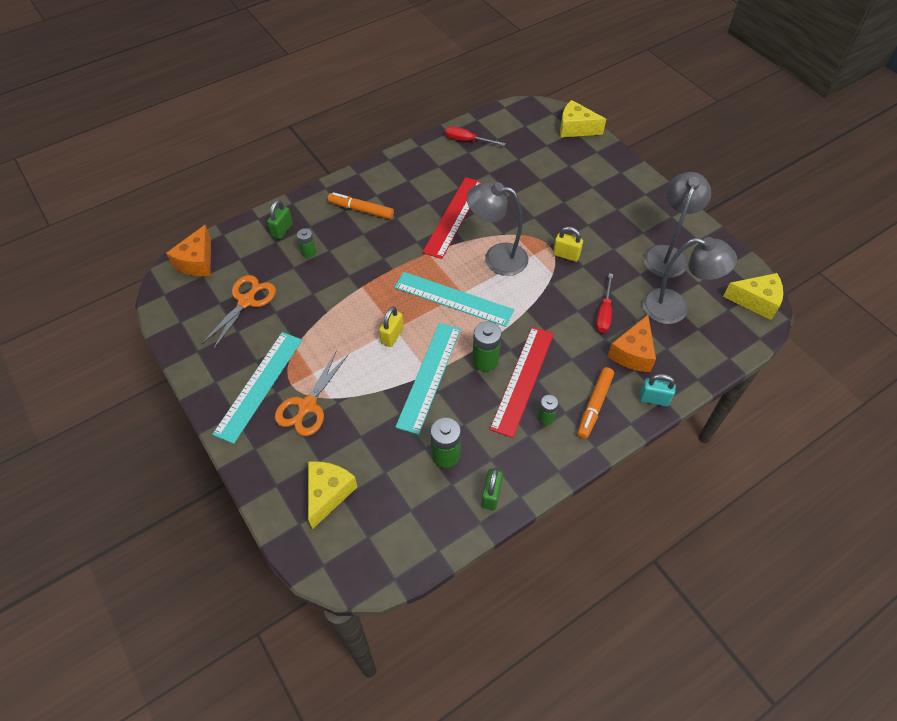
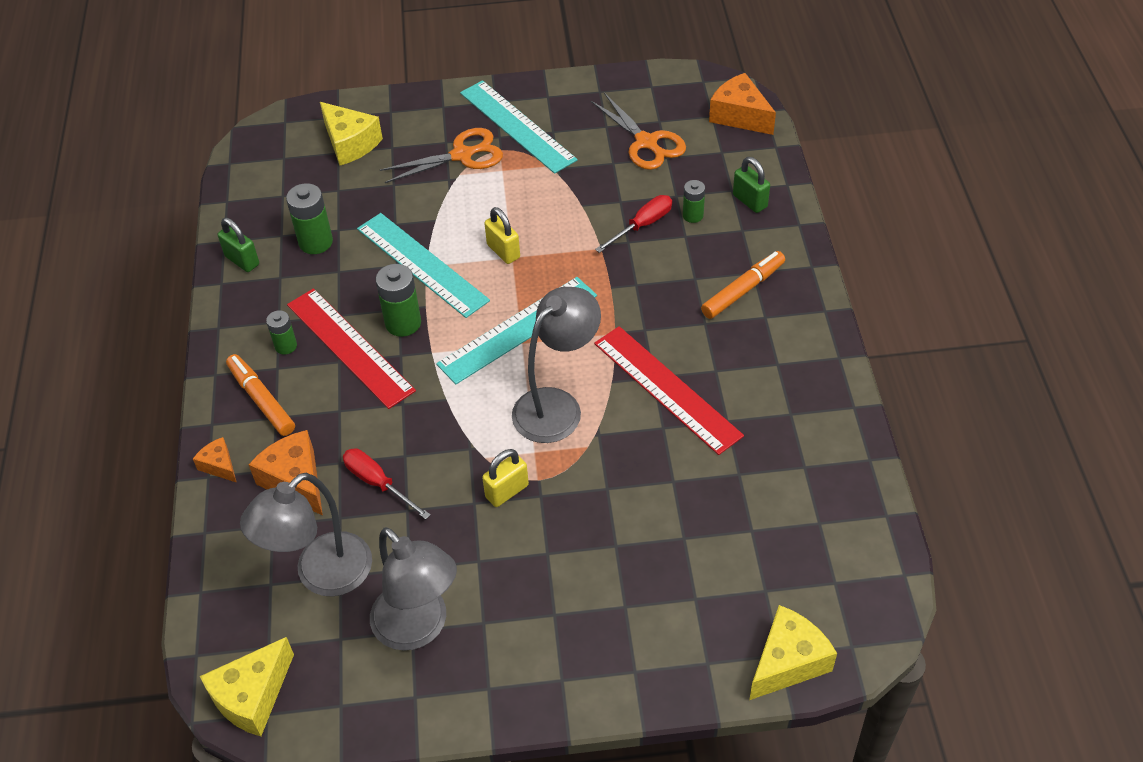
camera: 120 degrees right, 5 degrees down
(307, 406) = (462, 155): orange scissors -> orange scissors turned 105 degrees clockwise
(467, 141) = (834, 477): red screwdriver -> red screwdriver (642, 225)
(654, 399) = (219, 465): turquoise padlock -> orange cheese

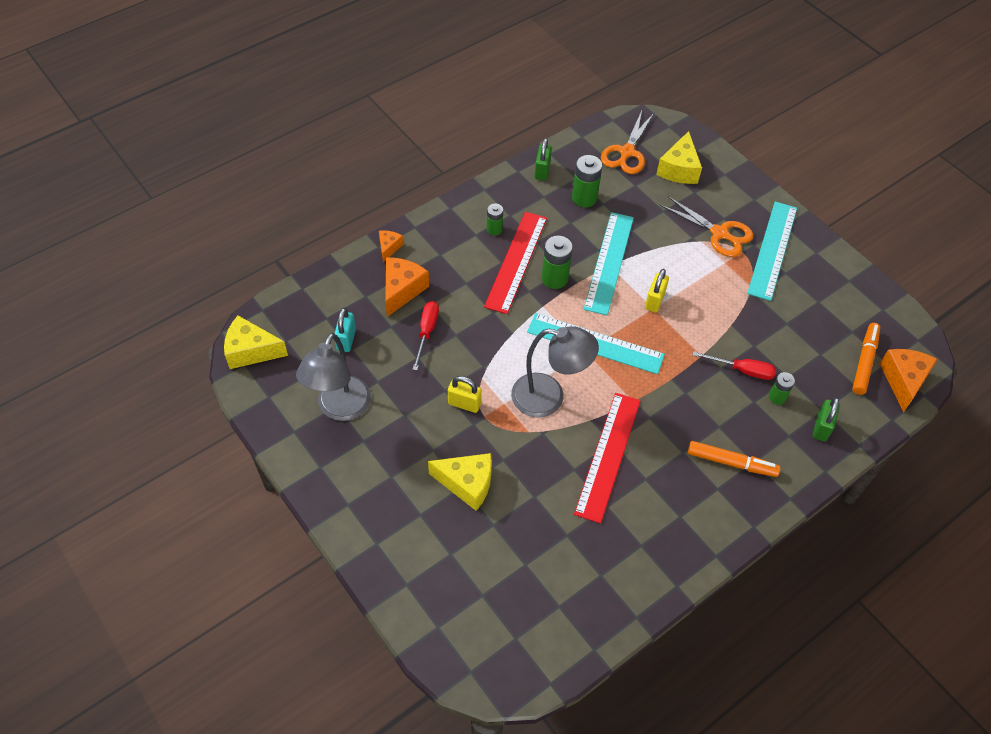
camera: 55 degrees right, 5 degrees up
(261, 400) = (447, 240): orange marker -> orange marker (864, 362)
(322, 575) = (346, 340): grey lamp -> turquoise padlock
(646, 143) = (823, 334): orange scissors -> orange scissors (627, 152)
(788, 662) = (434, 634): yellow cheese -> yellow cheese (467, 484)

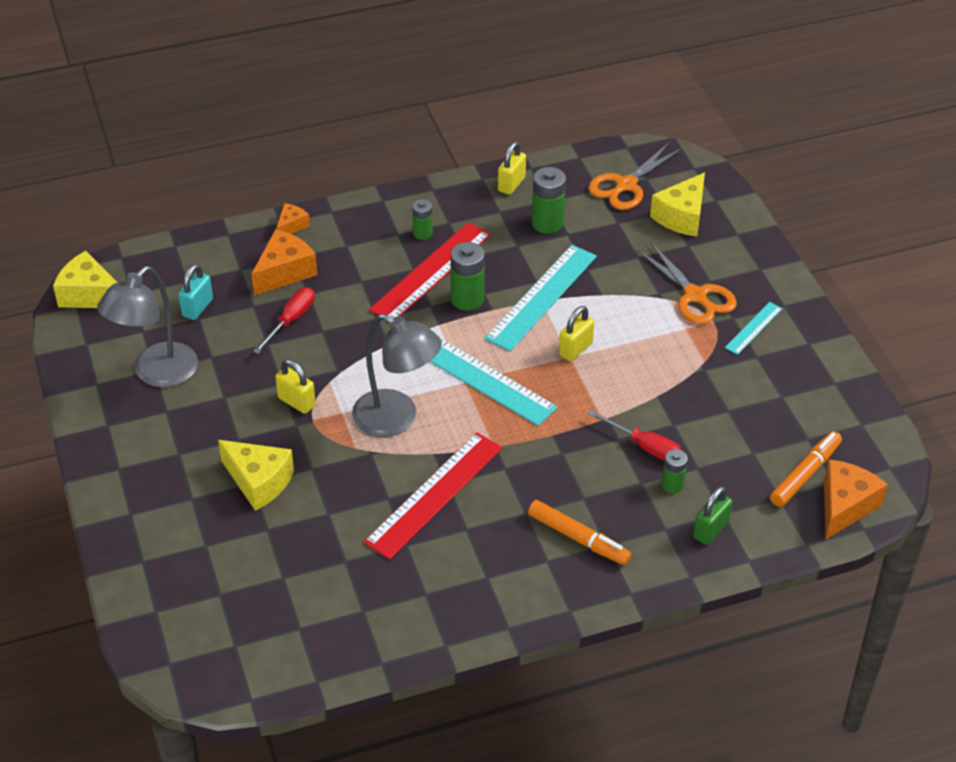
camera: 20 degrees right, 10 degrees down
(542, 171) = (511, 184): green padlock -> yellow padlock
(772, 250) = (753, 328): turquoise ruler -> turquoise ruler, size x0.50

